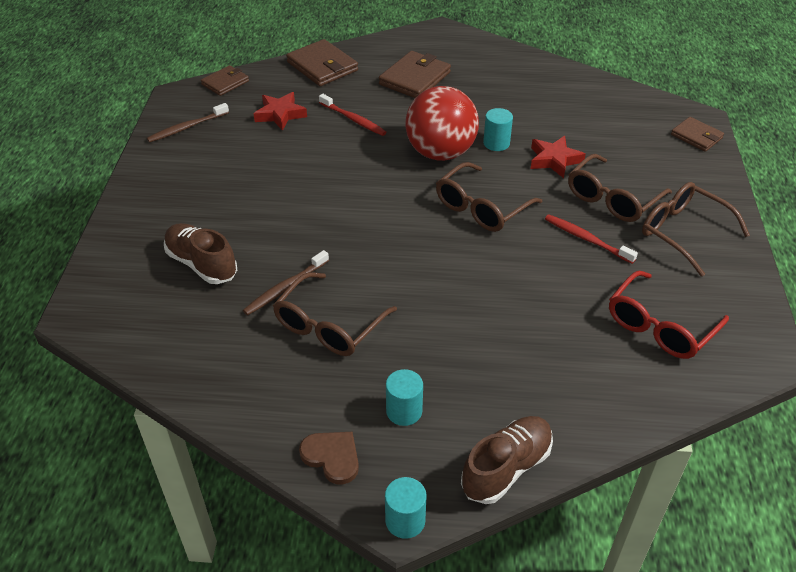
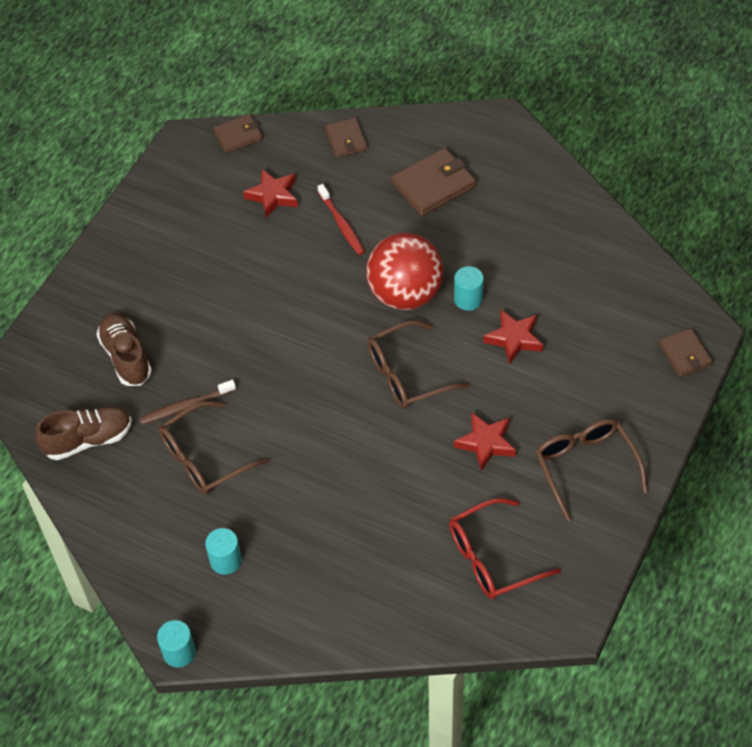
camera: 25 degrees right, 10 degrees up
(186, 127) = (176, 187): brown toothbrush -> none
(322, 66) = (346, 140): brown wallet -> brown wallet, size x0.62
(332, 457) = (150, 580): brown heart -> none
(506, 468) = (279, 639): brown shoe -> brown shoe (88, 440)
(586, 239) = (486, 443): red toothbrush -> red star
(612, 198) = (542, 404): brown glasses -> none

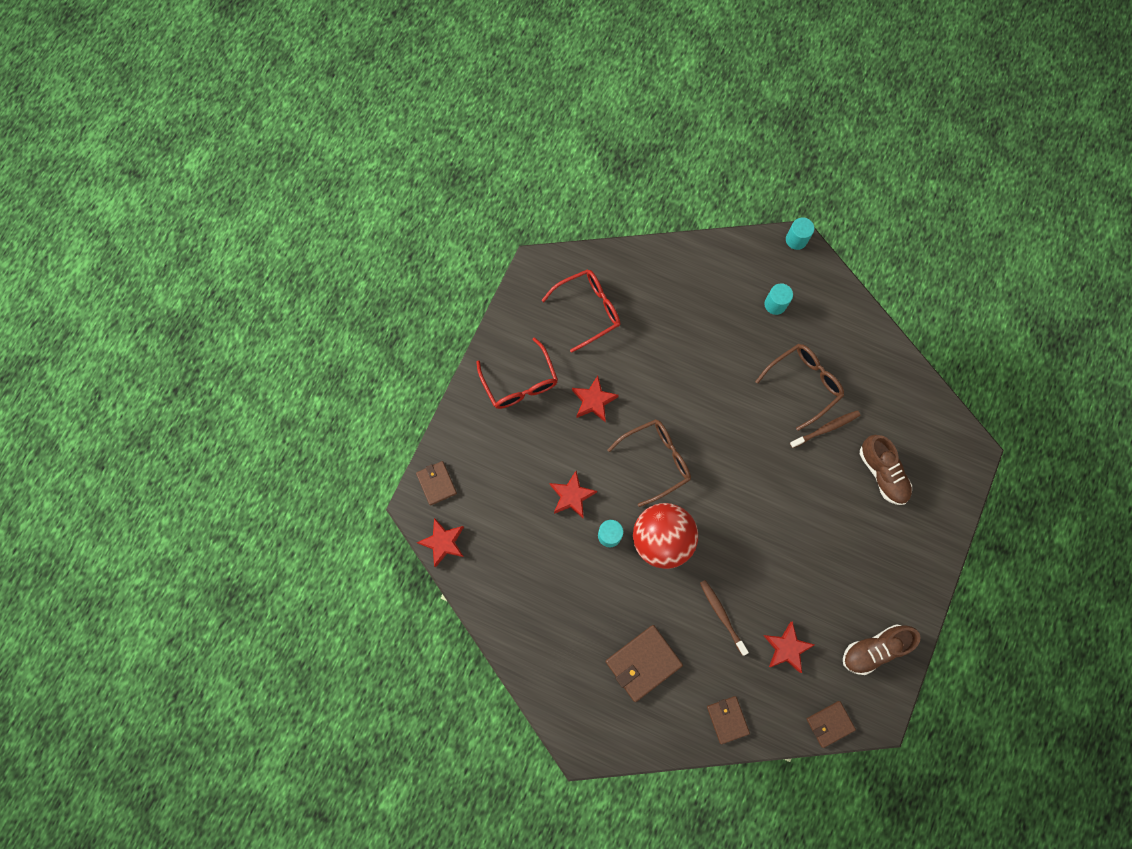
camera: 175 degrees right, 20 degrees up
(88, 440) = (895, 397): brown shoe -> brown shoe (874, 649)
(341, 224) = (722, 615): red toothbrush -> brown toothbrush
(586, 467) = (520, 382): brown glasses -> red glasses
(669, 295) = (443, 542): none -> red star

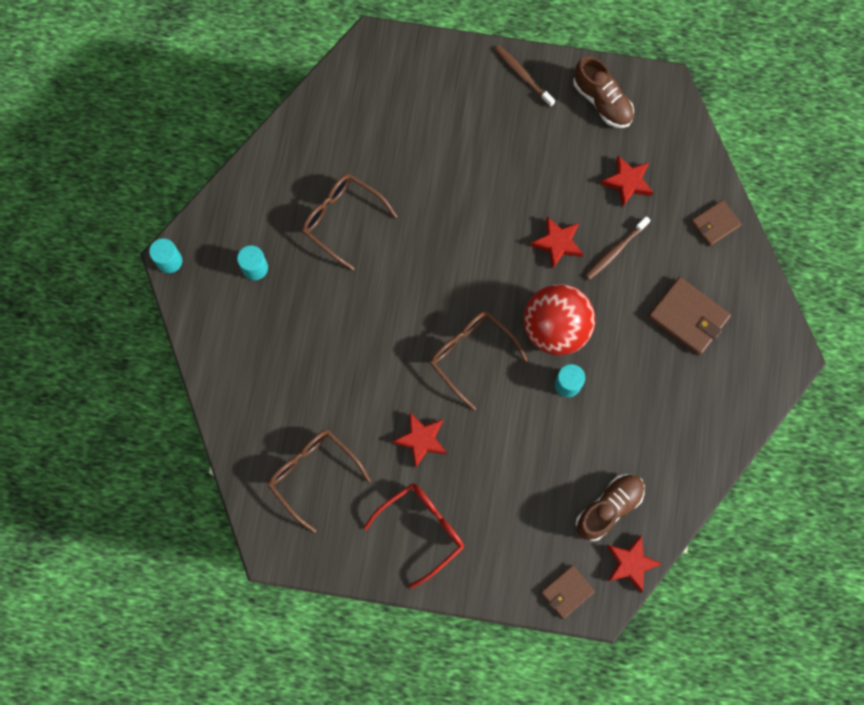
camera: 105 degrees left, 0 degrees up
(572, 496) = (537, 435): red star -> red star (557, 243)
(588, 310) = (313, 475): red glasses -> brown glasses
(826, 428) = (386, 188): brown toothbrush -> brown toothbrush (522, 75)
(830, 724) = (686, 129): brown wallet -> none
(882, 473) = (420, 124): brown shoe -> brown shoe (608, 508)

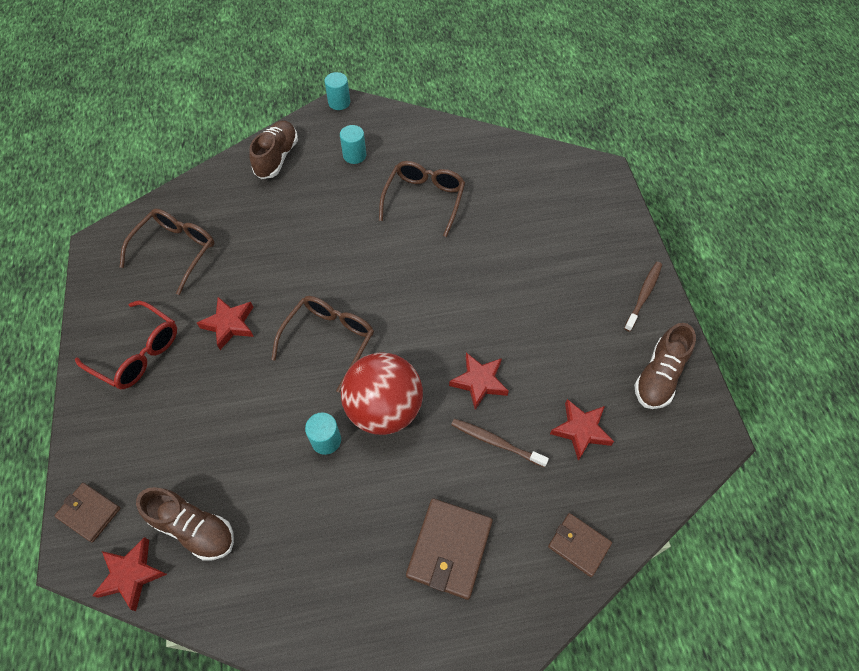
camera: 70 degrees right, 15 degrees down
(226, 347) = (277, 158): none -> brown shoe

